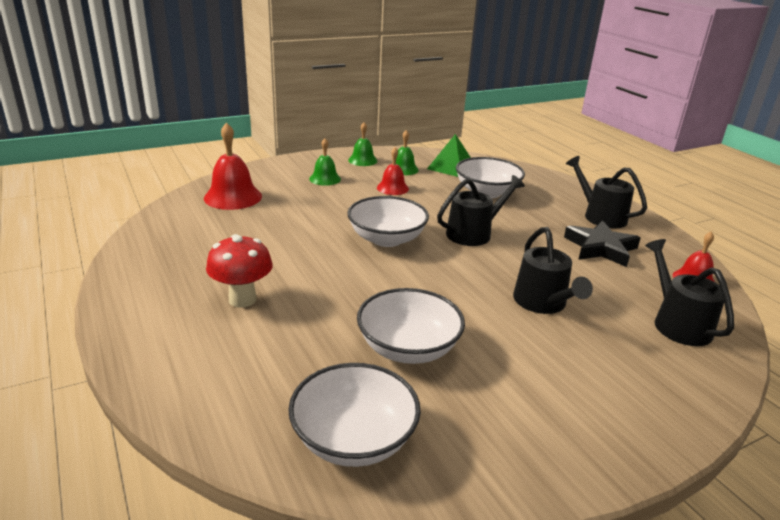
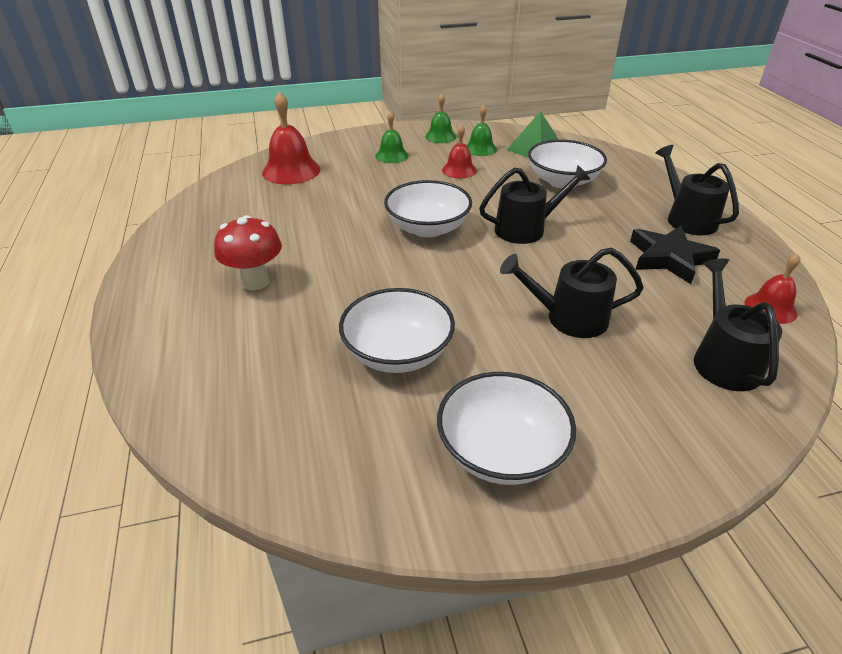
camera: 15 degrees right, 10 degrees up
(354, 439) = (301, 444): white bowl -> white bowl (501, 451)
(542, 303) = (569, 318): black watering can -> black watering can turned 90 degrees clockwise

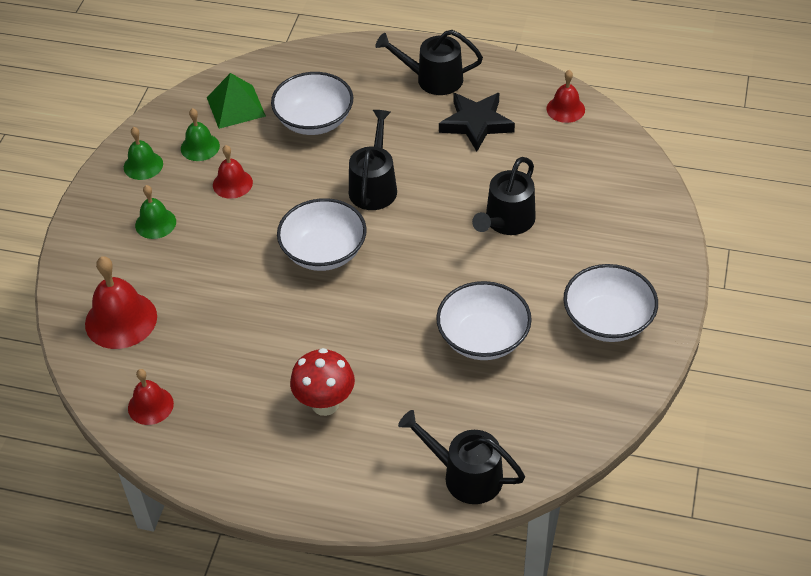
camera: 60 degrees left, 10 degrees up
(215, 205) = (150, 405): none -> red bell
(723, 360) = (597, 167): black watering can -> black watering can (465, 475)

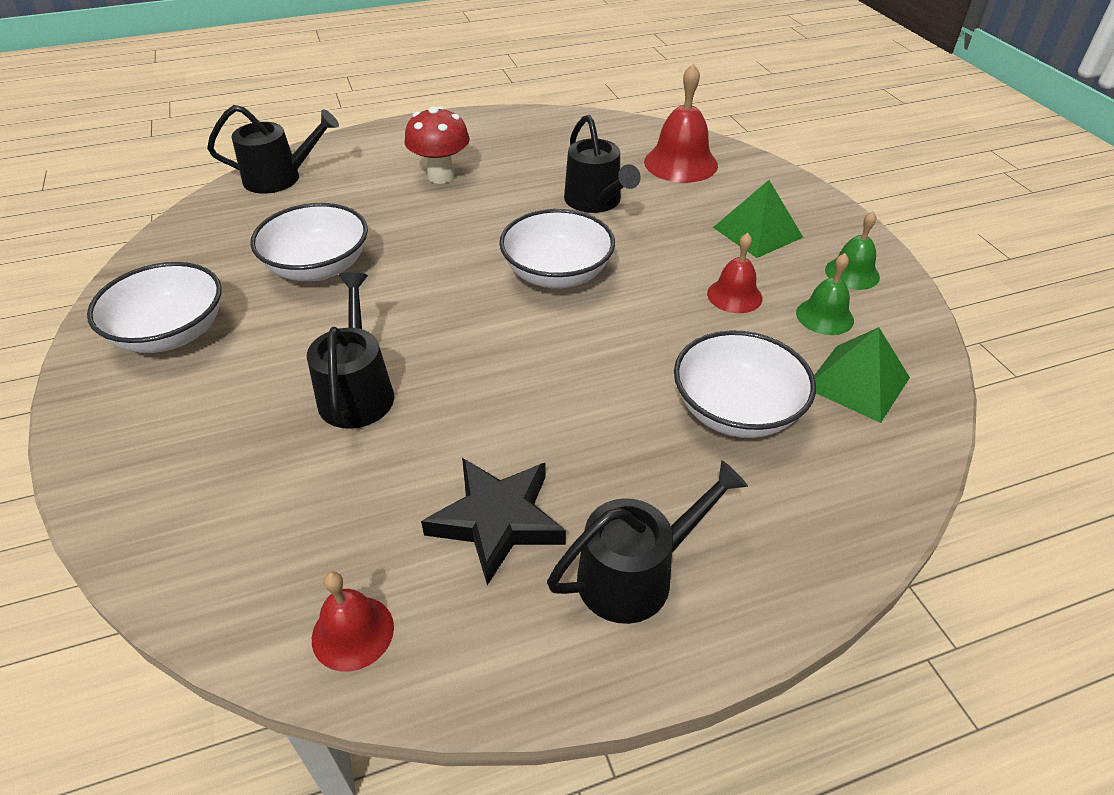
camera: 145 degrees right, 5 degrees down
(150, 405) = (585, 132): red bell -> none
(155, 223) = (757, 232): green bell -> green pyramid
(374, 186) = (567, 361): black watering can -> black watering can (596, 201)

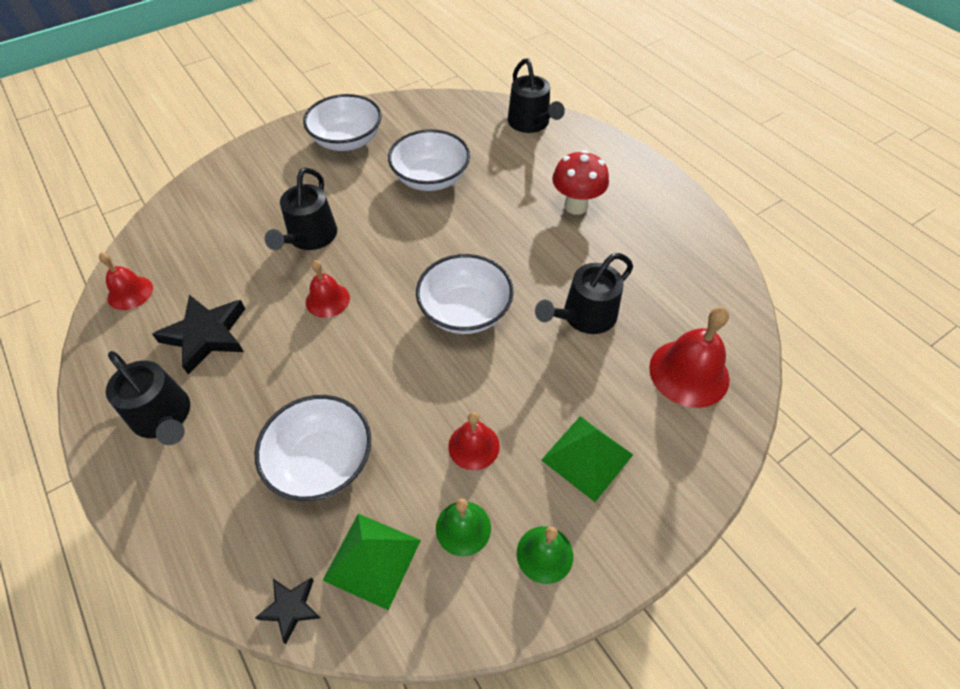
camera: 75 degrees right, 10 degrees up
(357, 391) = (310, 237): black watering can -> black watering can turned 120 degrees clockwise
(487, 384) = (327, 300): none -> red bell
(912, 450) = (291, 608): none -> black star

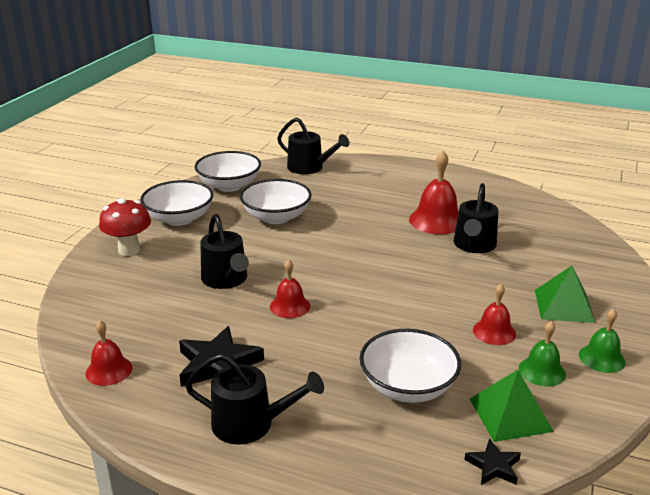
camera: 35 degrees left, 25 degrees down
(465, 311) = (397, 272): white bowl -> white bowl (229, 186)
(576, 206) = (396, 197): red mushroom -> red mushroom (129, 250)
(689, 373) = (565, 246): red bell -> red bell (437, 220)

